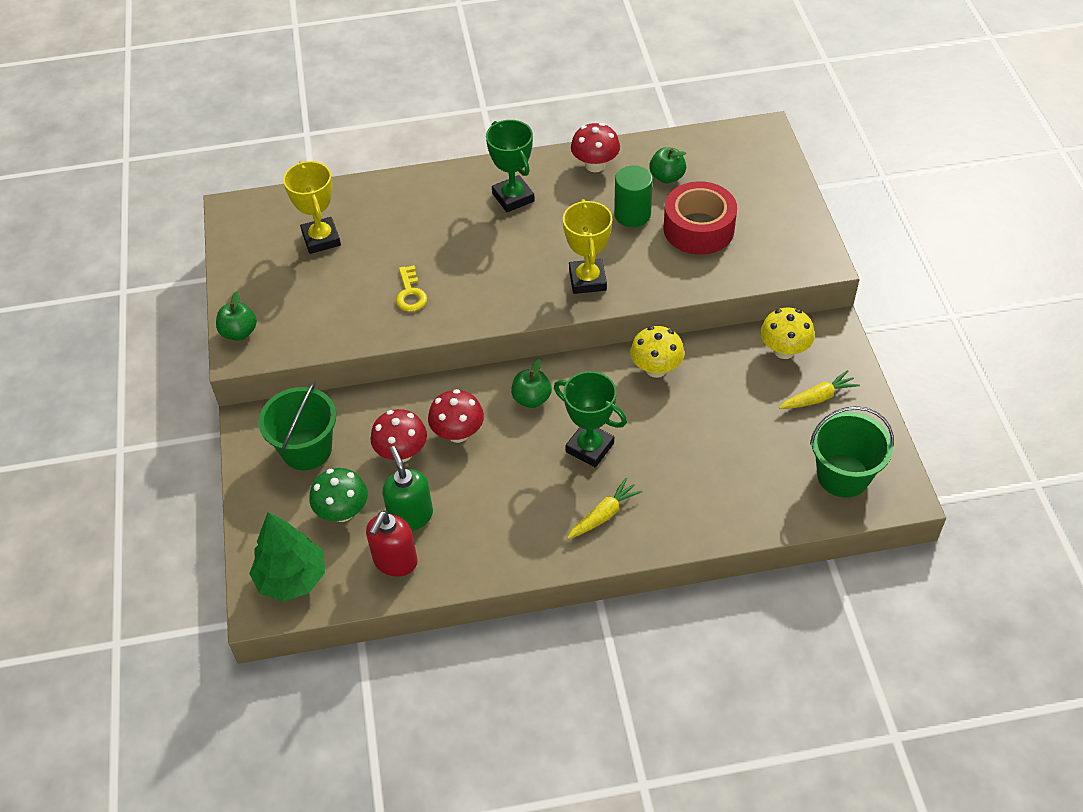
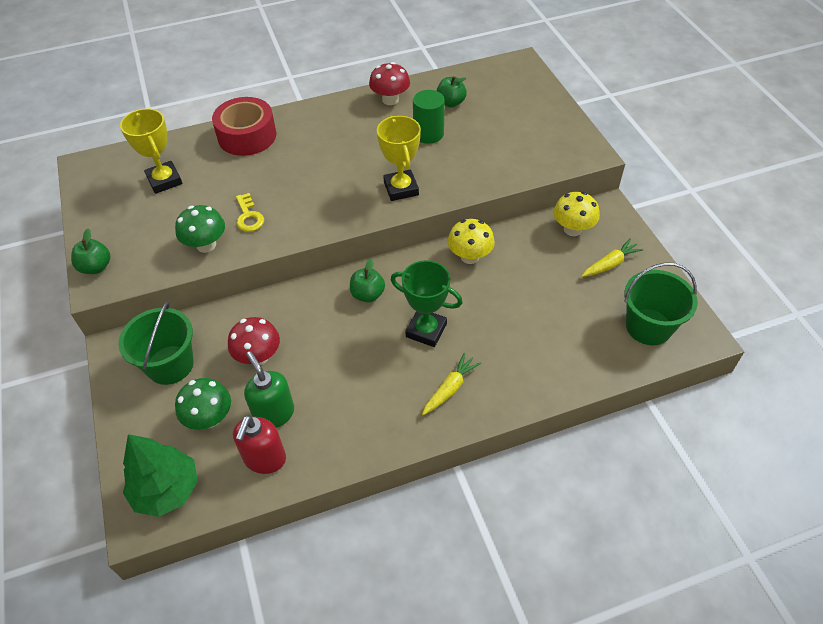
camera: 10 degrees left, 0 degrees up
(360, 321) = (206, 245): none -> green mushroom
(458, 433) = (307, 332): red mushroom -> none
(513, 197) = (326, 131): green trophy -> none
(698, 229) = (485, 139): red tape -> red tape (247, 136)

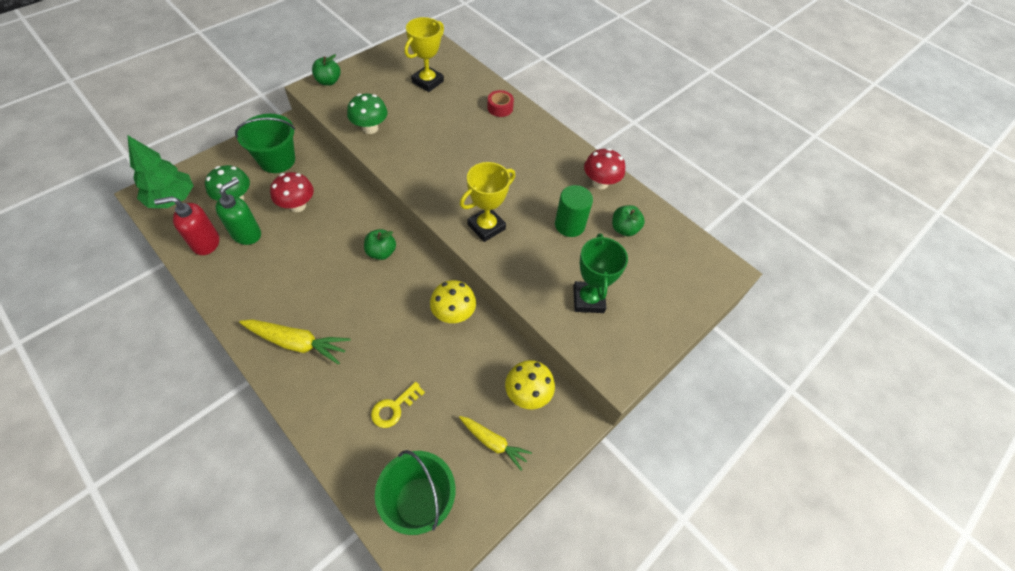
camera: 60 degrees right, 5 degrees up
(247, 136) = (500, 108): red tape -> red tape, size x0.51
(249, 216) = (410, 141): yellow key -> yellow key (394, 408)
(426, 330) = (355, 306): green trophy -> green trophy (588, 299)
(450, 389) = (297, 343): yellow carrot -> yellow carrot, size x1.51

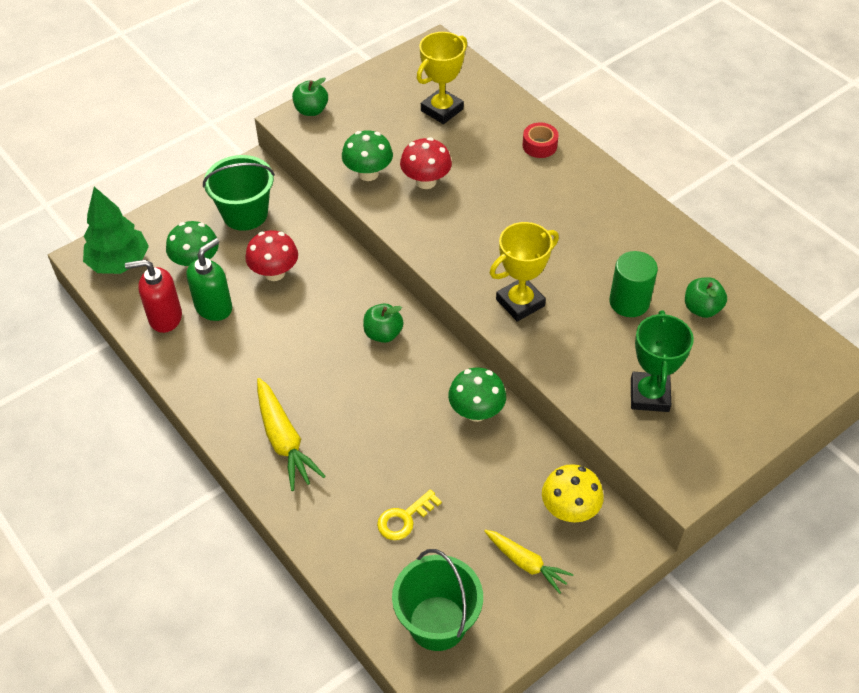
camera: 10 degrees right, 5 degrees down
(297, 343) = (284, 440): yellow carrot -> yellow carrot turned 45 degrees clockwise
(453, 314) = (476, 411): yellow mushroom -> green mushroom
(600, 183) = (672, 248): red mushroom -> red mushroom (426, 181)

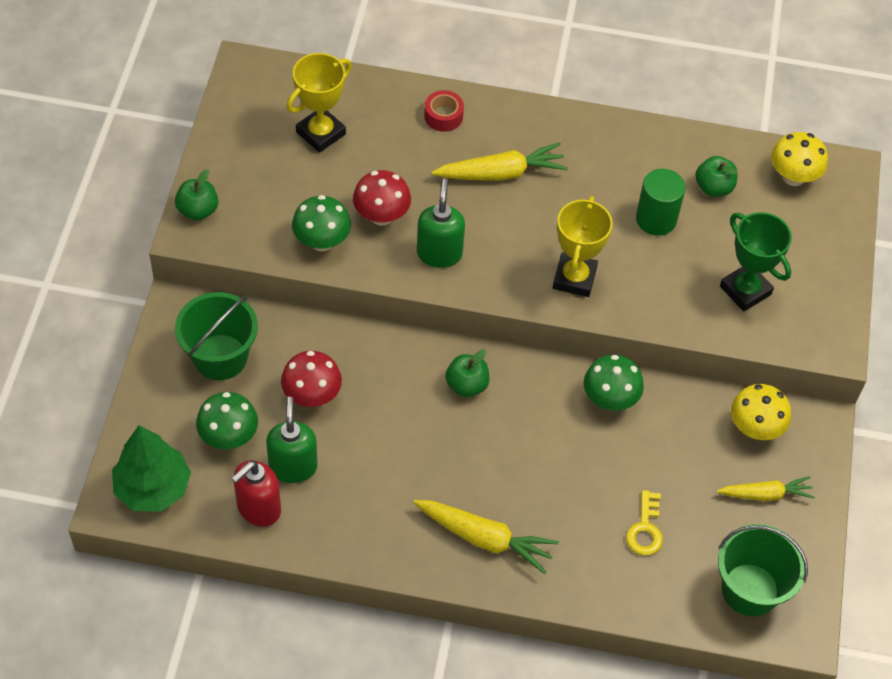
camera: 45 degrees left, 5 degrees up
(439, 228) = (439, 253): none -> green soap dispenser
(442, 110) = (320, 133): yellow trophy -> yellow trophy turned 45 degrees clockwise
(541, 203) = (500, 173): none -> yellow carrot
(781, 341) = (793, 177): none -> yellow mushroom

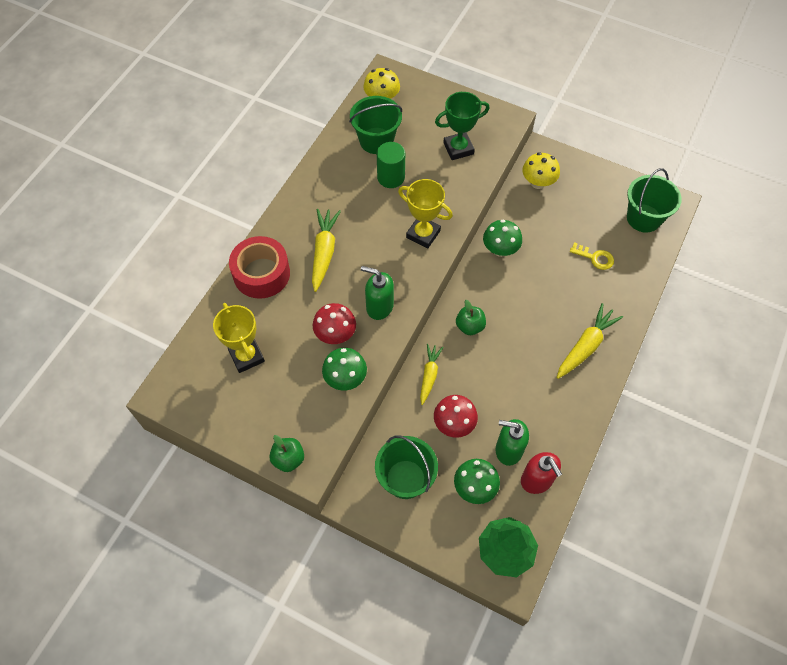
camera: 70 degrees left, 5 degrees up
(443, 116) = (261, 273): red tape -> red tape, size x1.97
(713, 187) = (376, 141): green apple -> green bucket
(765, 494) = (583, 192): yellow carrot -> yellow carrot (429, 375)

